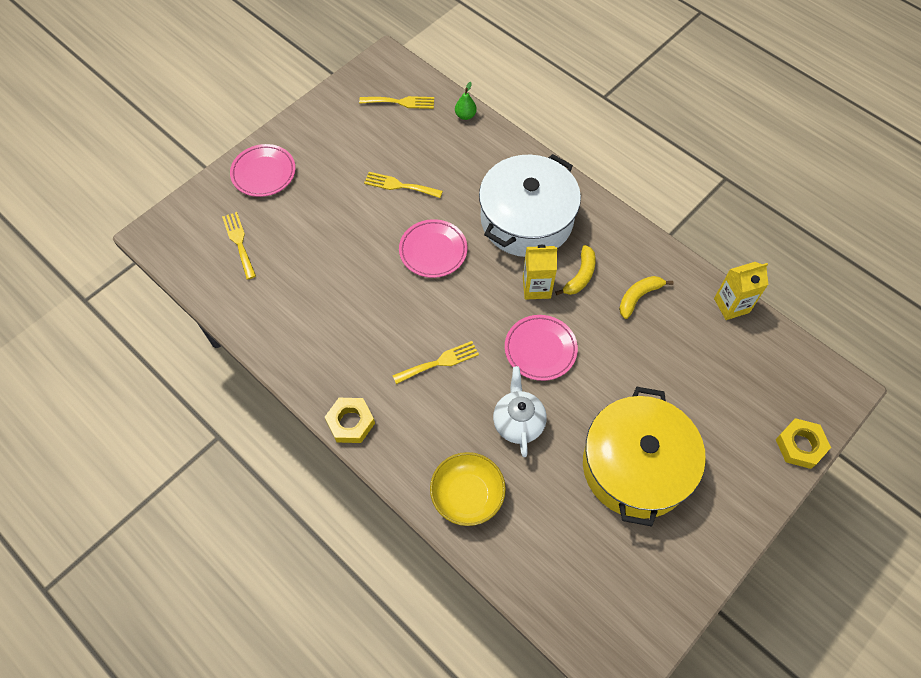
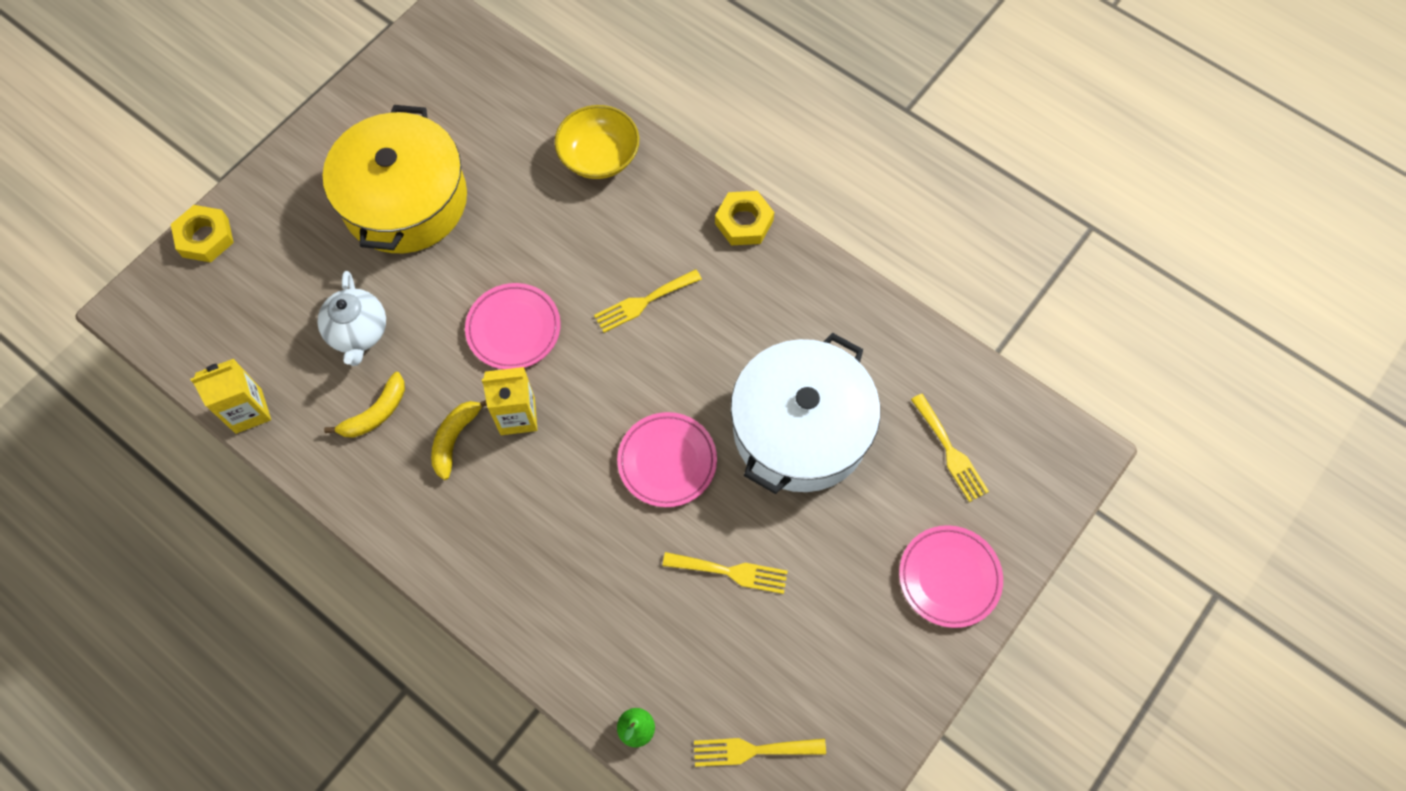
camera: 175 degrees right, 5 degrees up
(518, 422) = (542, 237): white teapot -> white teapot (359, 333)
(526, 219) = (531, 526): white pot -> white pot (800, 429)

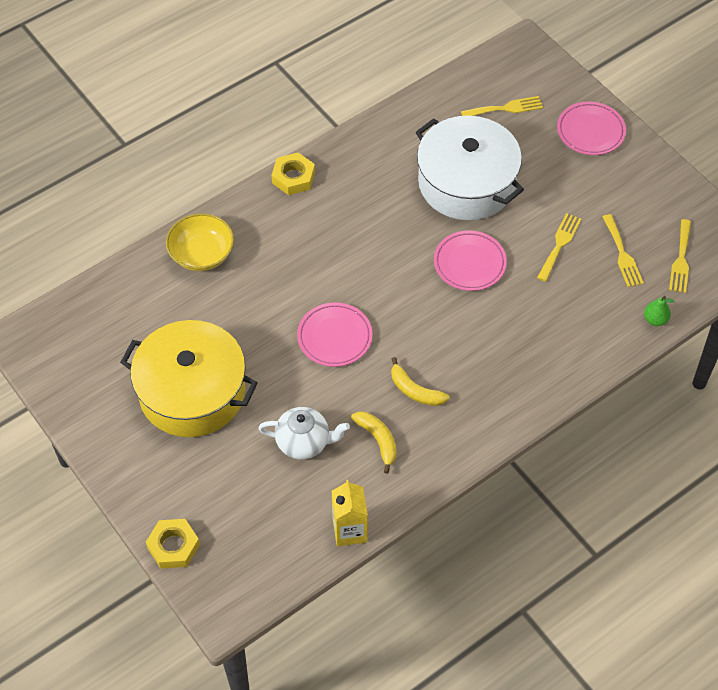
camera: 75 degrees left, 10 degrees down
(517, 416) = (408, 347): yellow carton -> none
(643, 302) = (339, 251): yellow fork -> yellow fork (622, 254)

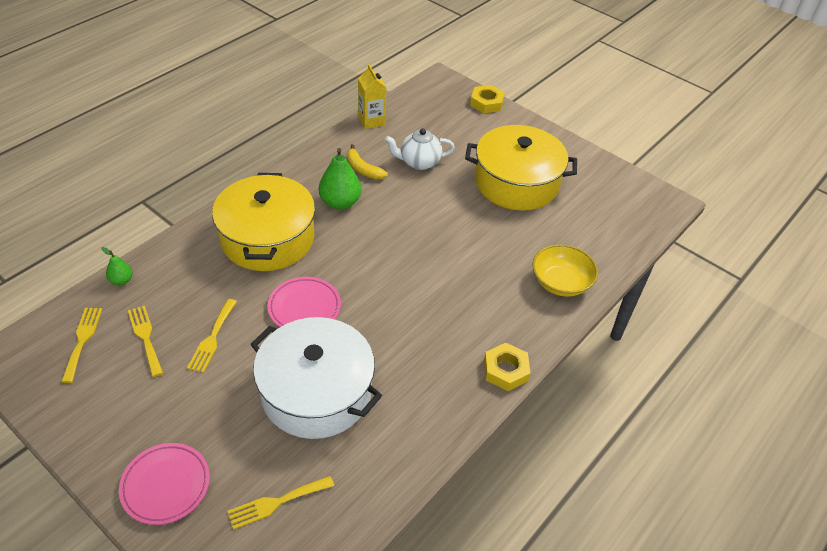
camera: 165 degrees right, 10 degrees down
(334, 337) = (417, 232): pink plate -> none
(415, 390) = (340, 202): yellow banana -> green pear
(503, 351) = (267, 238): none -> yellow pot

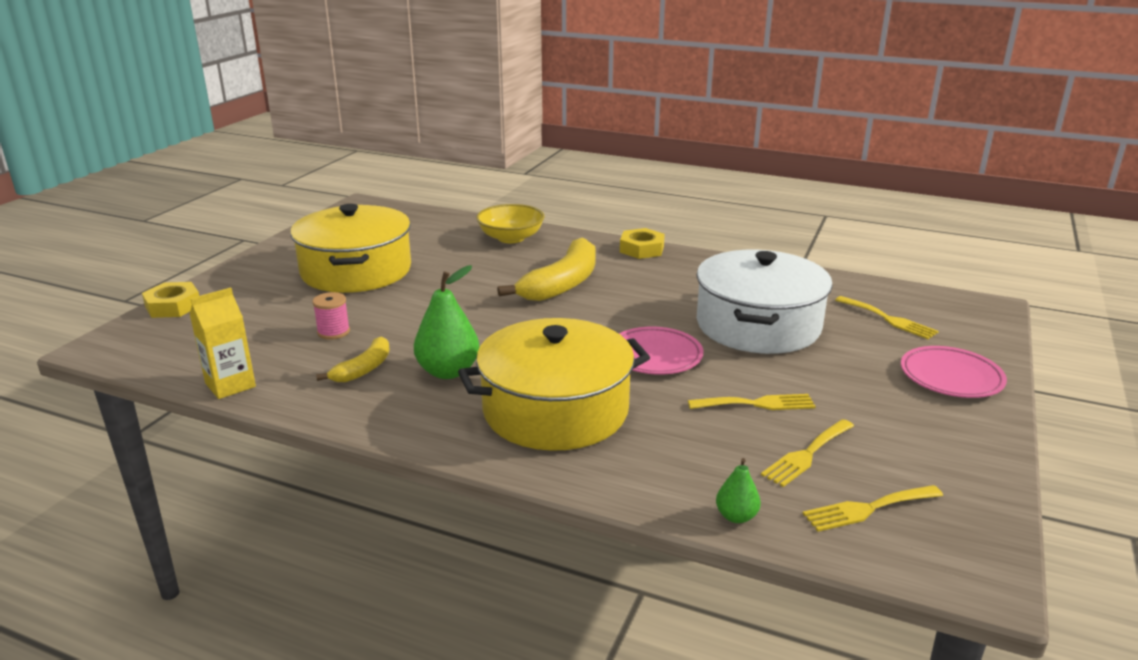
camera: 105 degrees left, 20 degrees down
(419, 162) = (333, 332): white teapot -> pink spool
(448, 291) = (562, 284): none -> yellow banana

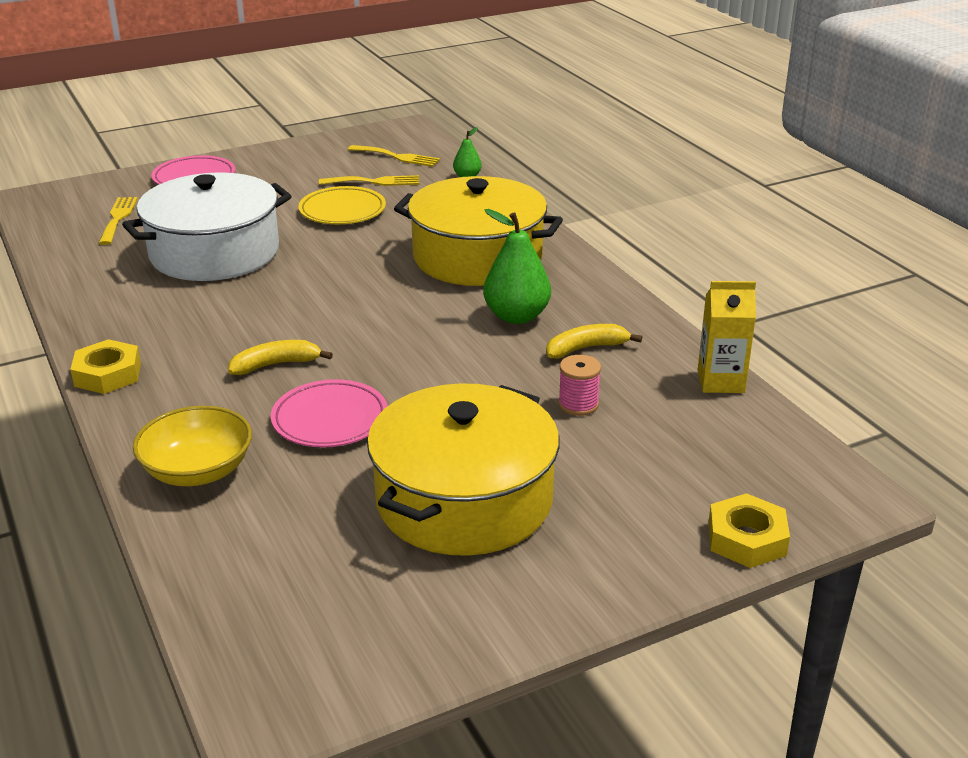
camera: 140 degrees left, 5 degrees up
(562, 284) = (276, 364): yellow banana -> yellow banana, size x0.54
(655, 356) = (339, 263): pink plate -> pink plate (330, 419)
(757, 404) = (342, 211): yellow fork -> yellow plate

